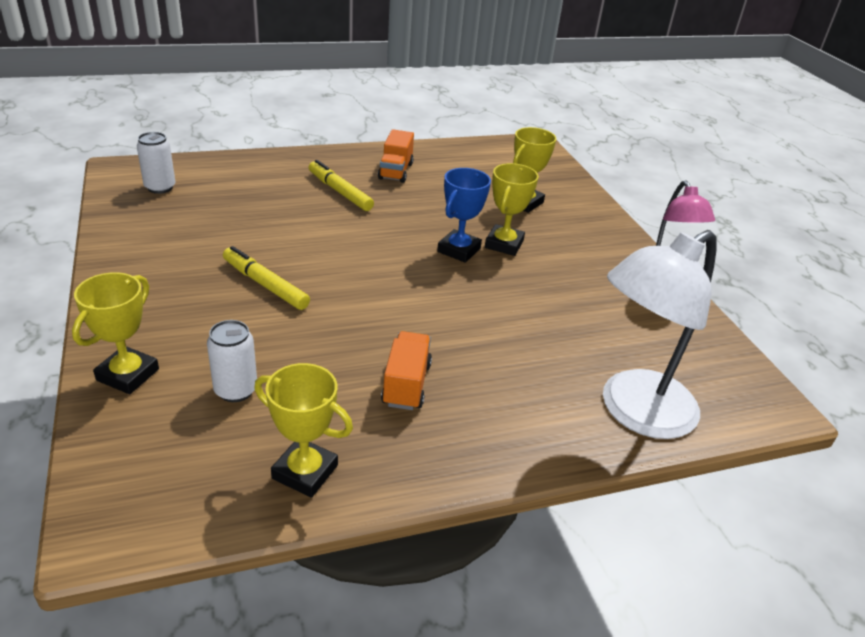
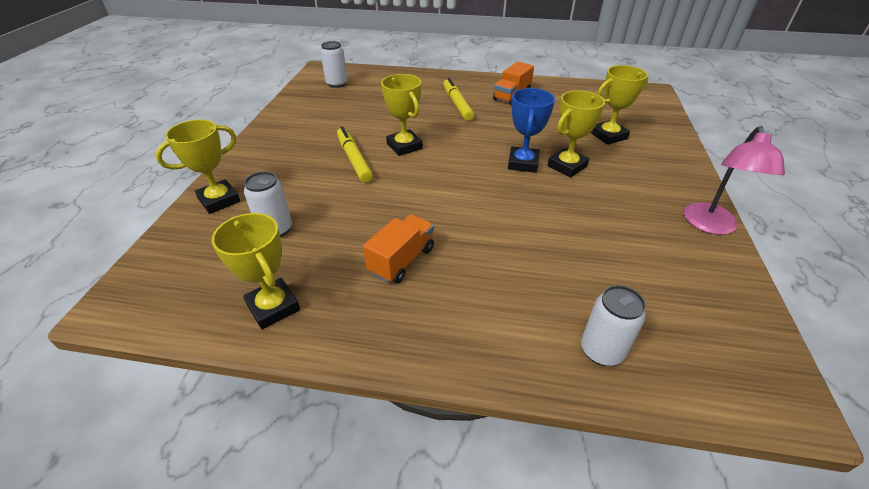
camera: 30 degrees right, 5 degrees up
(314, 256) = (404, 146): none -> yellow trophy
(459, 250) = (523, 163): blue trophy -> blue trophy turned 45 degrees counterclockwise
(635, 412) = (601, 351): white lamp -> white can

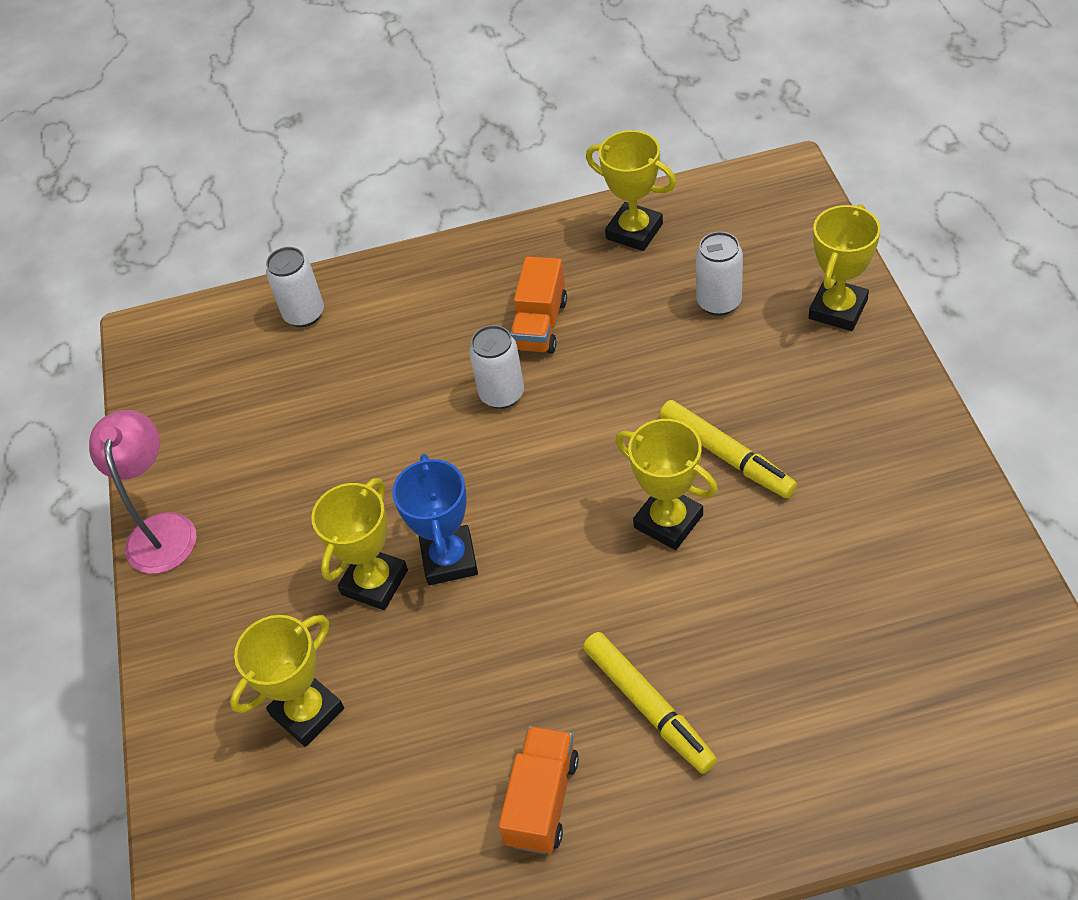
camera: 165 degrees right, 10 degrees up
(337, 84) = (977, 680): white can -> white can (502, 394)

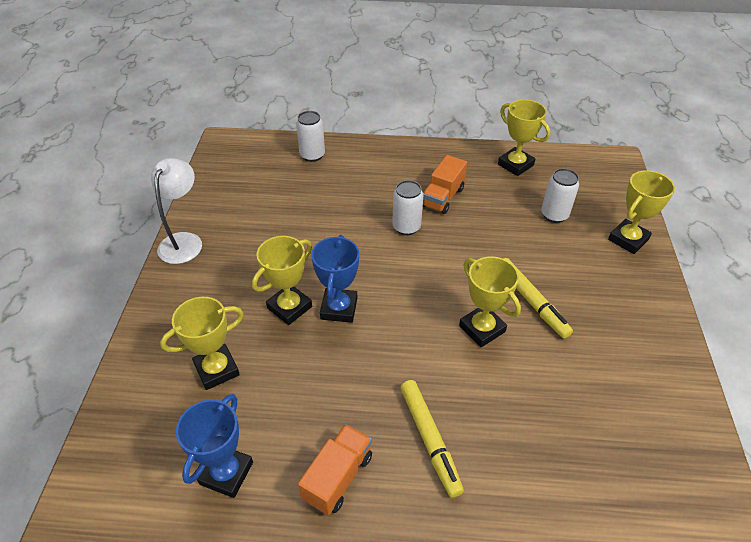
camera: 10 degrees right, 5 degrees down
(162, 529) = (184, 241): pink lamp -> white lamp
(387, 850) = (226, 473): none -> blue trophy

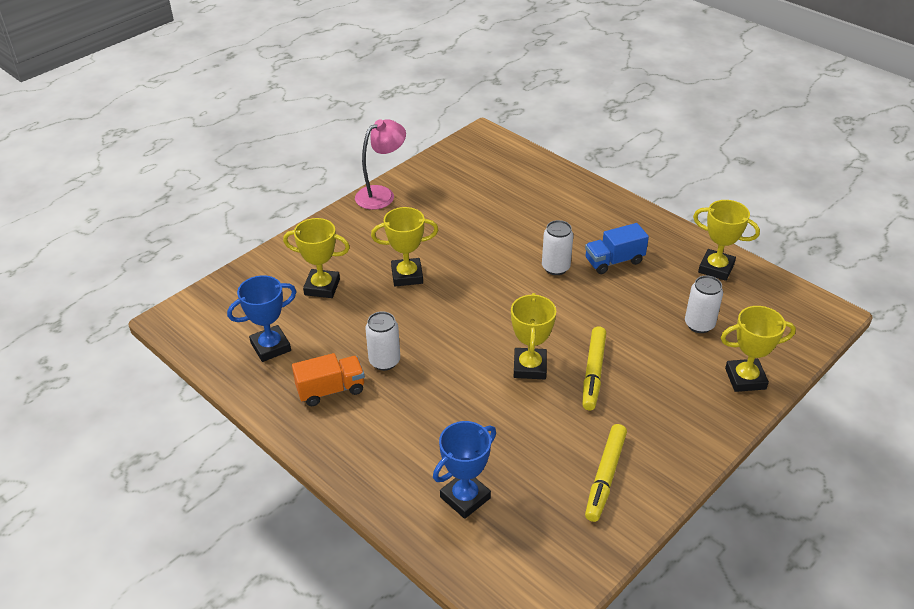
camera: 40 degrees right, 5 degrees down
(184, 241) = (381, 194): white lamp -> pink lamp
(312, 155) = (541, 177): white can -> white can (384, 361)
(339, 308) = (440, 295): blue trophy -> blue trophy (465, 497)
(429, 440) = (410, 407): yellow marker -> yellow marker (605, 476)
(443, 197) = (614, 261): orange truck -> blue truck
(515, 165) = (716, 268): yellow trophy -> yellow trophy turned 60 degrees counterclockwise

